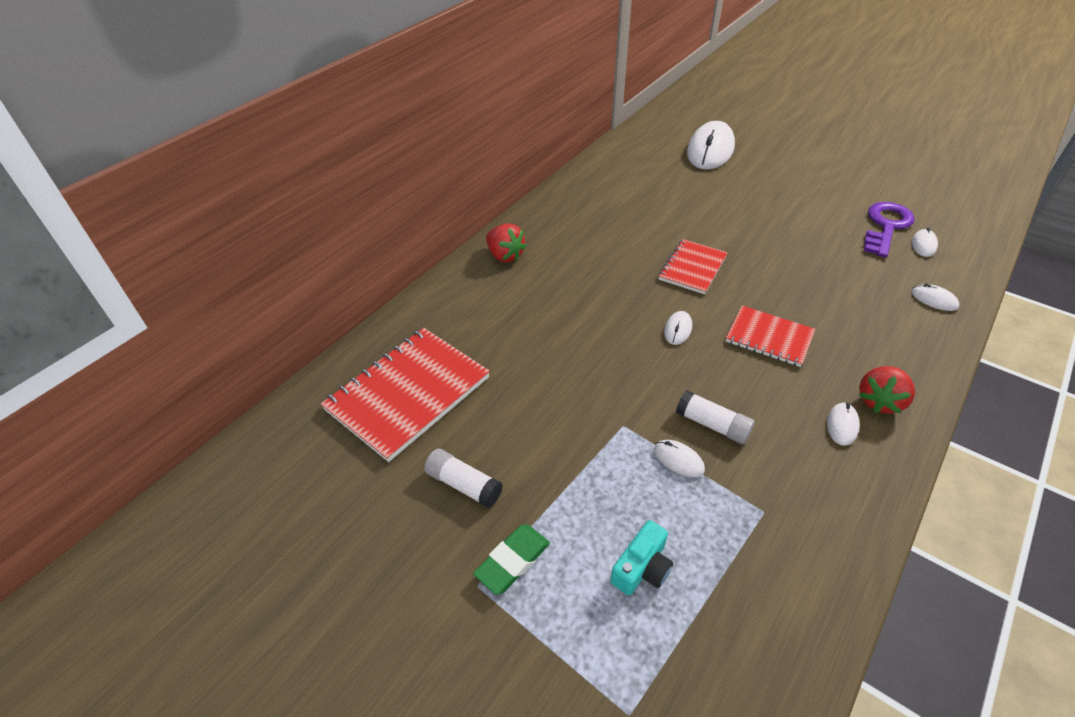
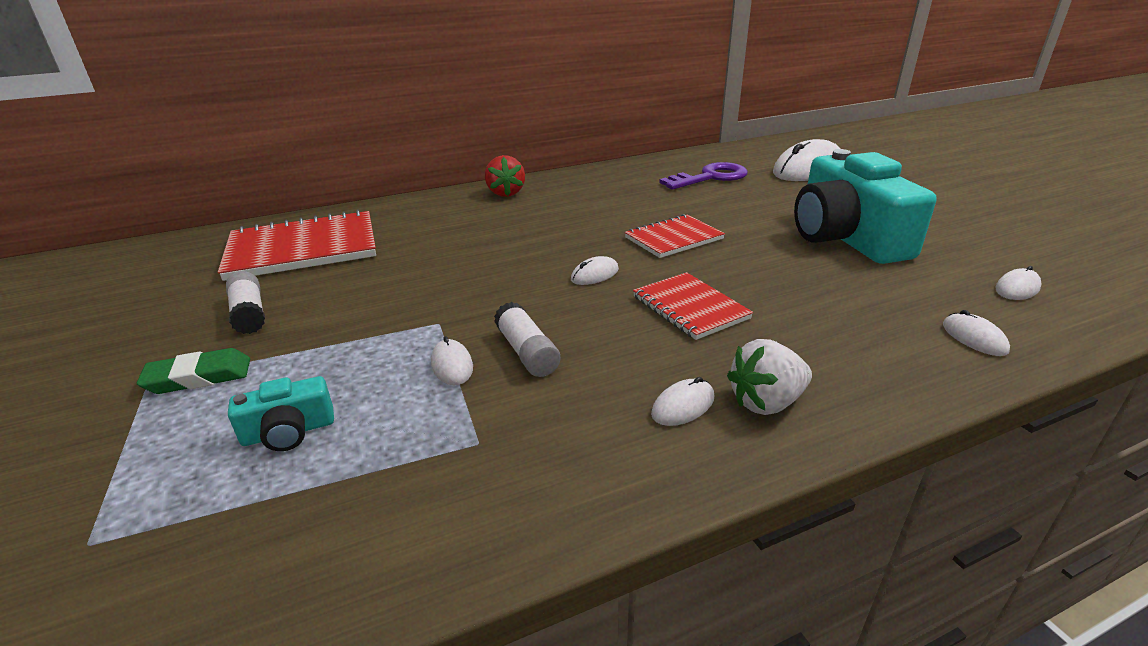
camera: 30 degrees right, 15 degrees down
(799, 227) = (846, 237): none -> turquoise camera
(879, 401) = (766, 402): red strawberry -> white strawberry
(886, 226) = (974, 262): purple key -> purple key (710, 177)

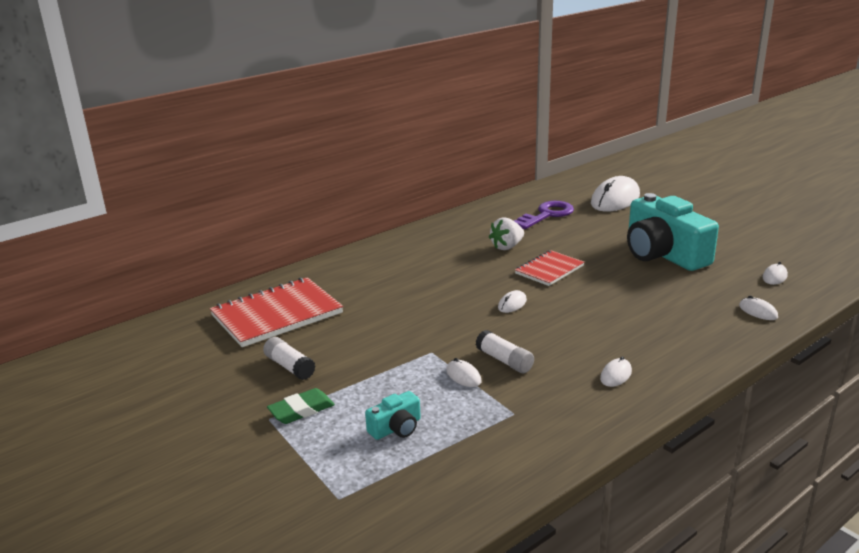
camera: 15 degrees left, 5 degrees down
(505, 193) = (397, 247): red strawberry -> none
(690, 307) = (588, 317): red notebook -> none
(766, 402) = (660, 365): white strawberry -> white strawberry (507, 247)

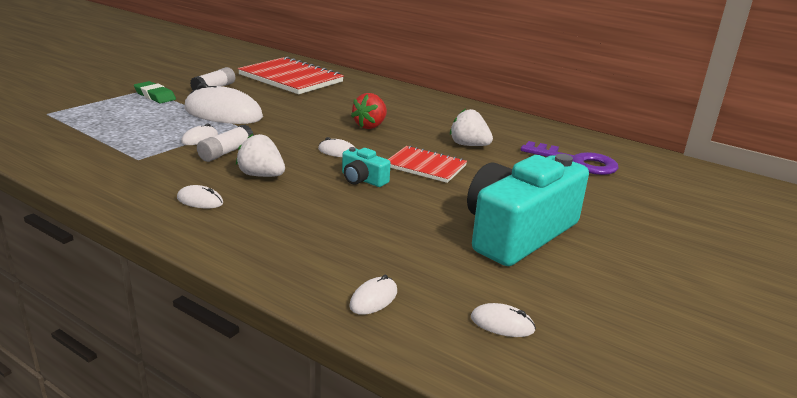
camera: 70 degrees right, 0 degrees up
(396, 428) = (125, 122): turquoise camera -> turquoise camera (363, 179)
(450, 283) = (370, 126): none -> red strawberry
(562, 343) = (261, 175): none -> white strawberry
(615, 199) = (676, 202): white mouse -> white mouse (223, 113)

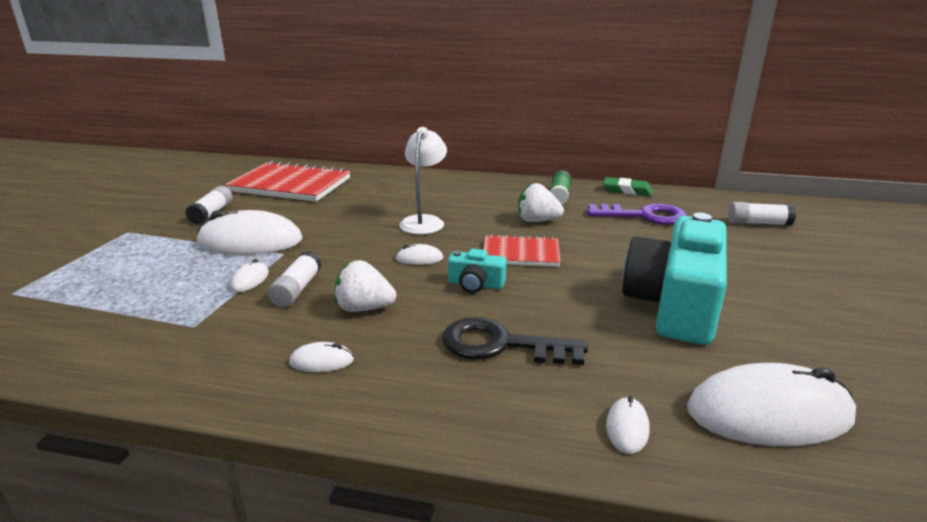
camera: 20 degrees left, 0 degrees up
(155, 96) = (146, 238): green eraser -> green eraser (627, 190)
(338, 224) = (501, 345): none -> black key
(370, 126) = (424, 221): red strawberry -> white lamp
(502, 324) = (768, 413): white mouse -> white mouse, size x2.29
(513, 130) = (559, 196): none -> green glue stick
(689, 192) = (758, 223): none -> white glue stick

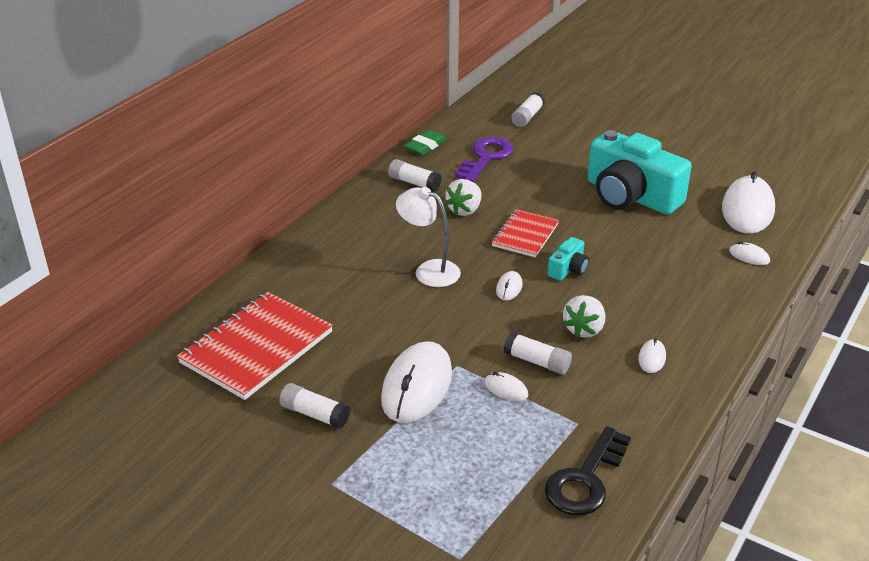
camera: 70 degrees left, 10 degrees up
(501, 345) = (656, 277): black key -> black key (585, 479)
(559, 196) = (414, 183): green glue stick -> white glue stick

